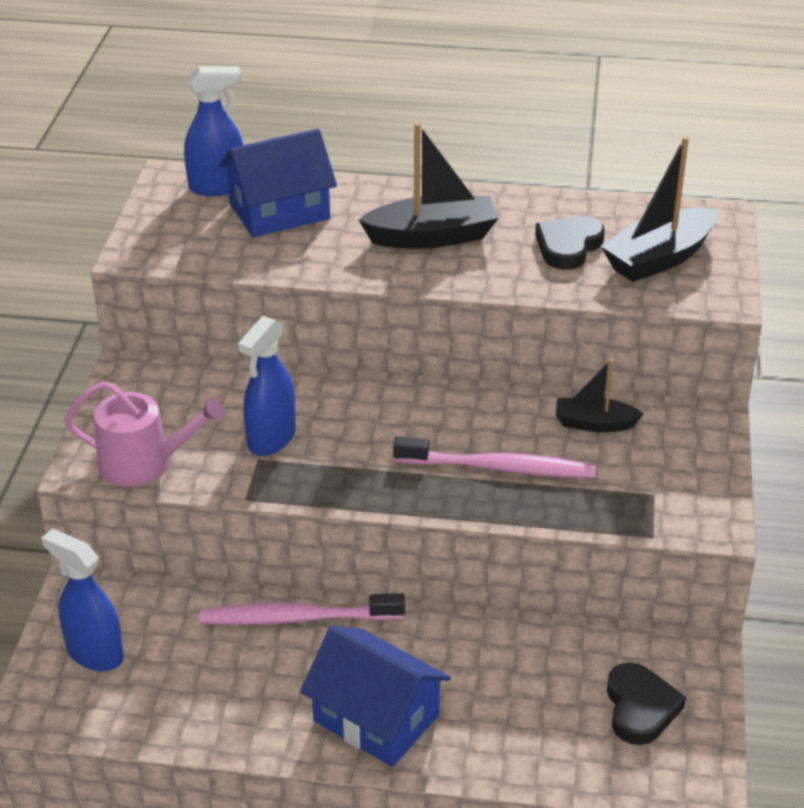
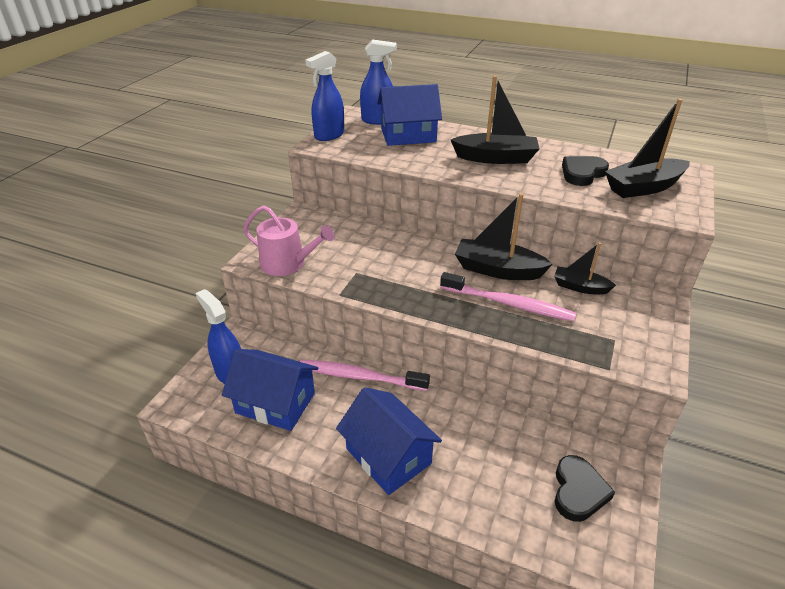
camera: 15 degrees right, 0 degrees up
(184, 681) = (275, 403): none -> blue house
(271, 439) = (368, 262): blue spray bottle -> blue spray bottle (329, 135)
(470, 417) = (497, 270): none -> black boat

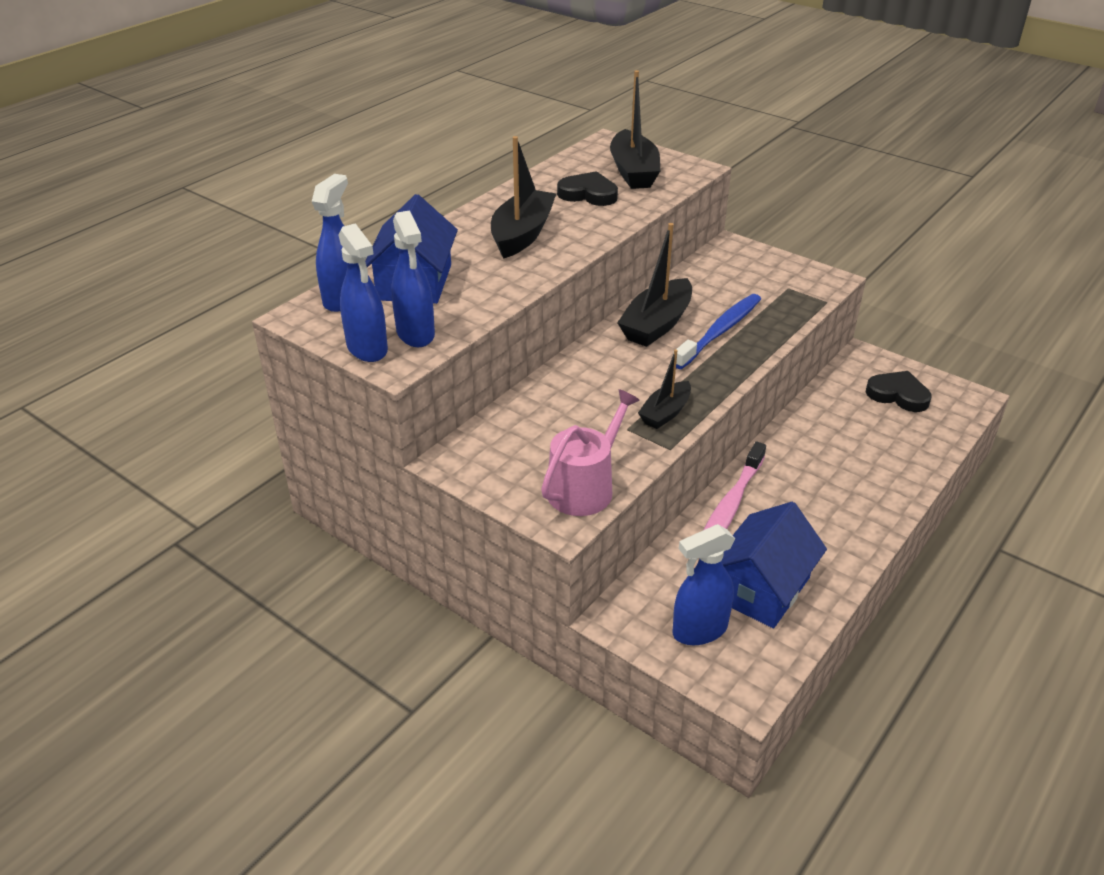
camera: 75 degrees left, 0 degrees up
(350, 145) = (415, 334): none -> blue spray bottle
(388, 456) = (851, 504): blue house -> none
(508, 303) = (719, 332): pink toothbrush -> blue toothbrush
(580, 287) = (703, 283): black boat -> black boat (665, 413)
(582, 173) = (588, 194): black heart -> black heart turned 135 degrees clockwise

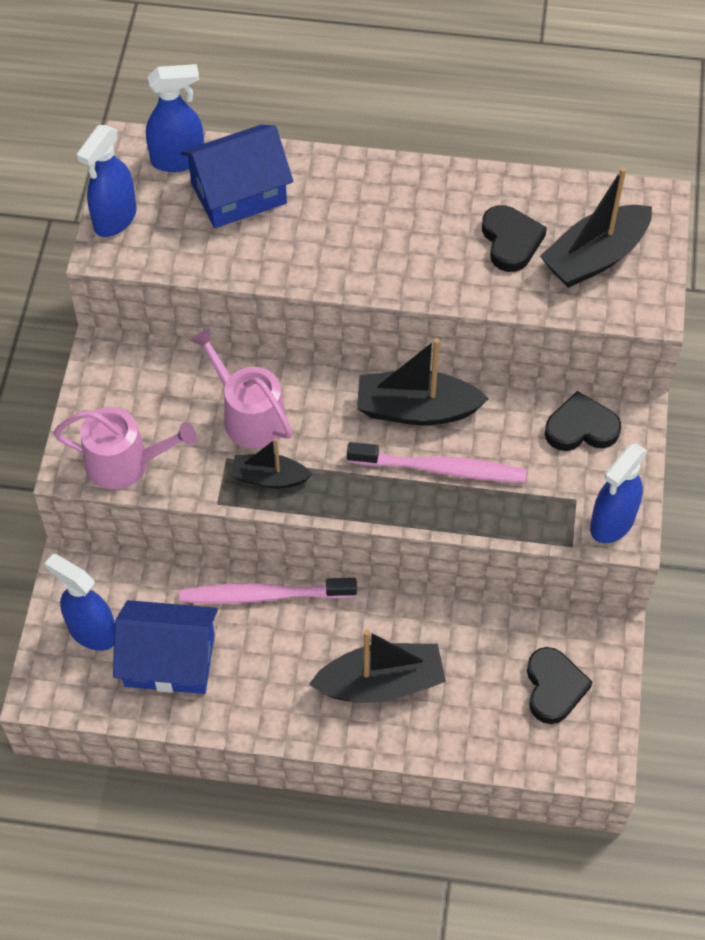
camera: 60 degrees right, 20 degrees up
(415, 334) = (157, 239): blue spray bottle -> blue spray bottle (612, 523)
(522, 234) = (384, 228): black boat -> black boat (381, 683)
(593, 403) = (249, 415): none -> pink watering can
(719, 332) = (440, 468): blue toothbrush -> pink toothbrush
(728, 267) = (581, 428): none -> black heart

